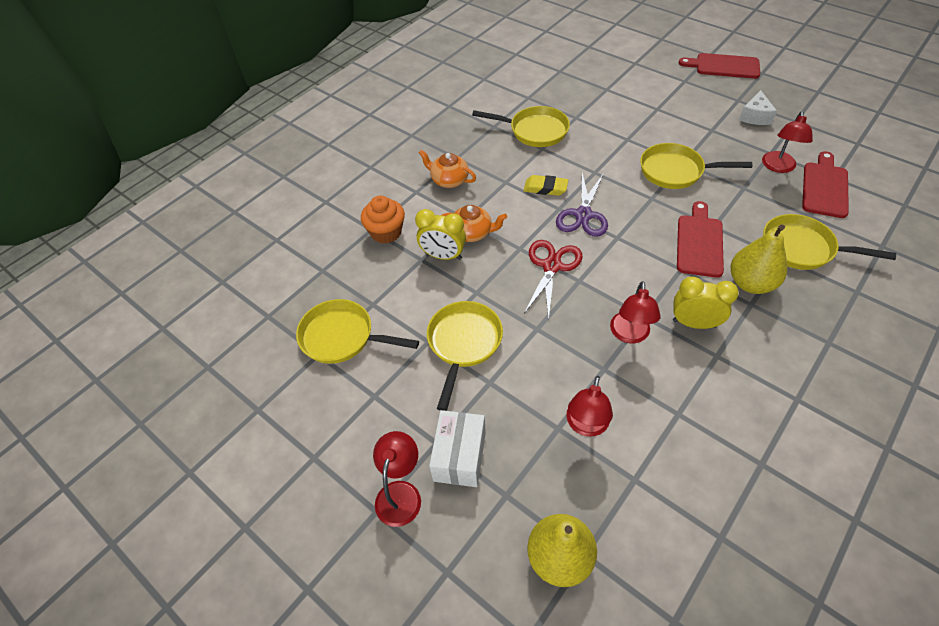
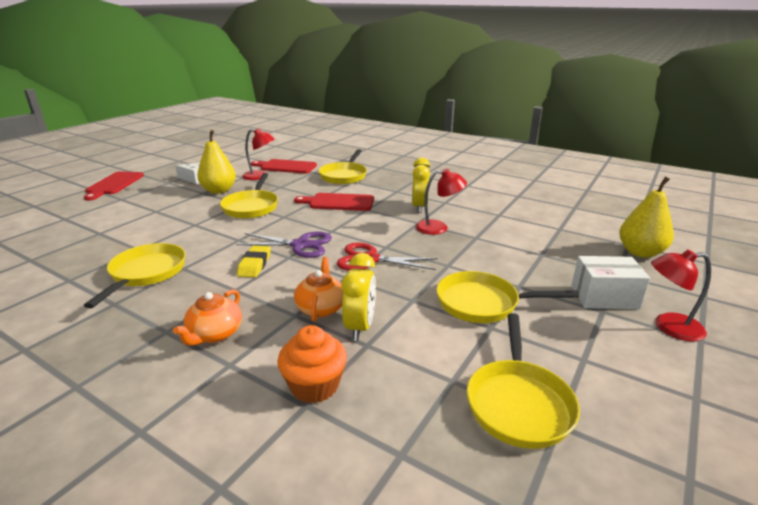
camera: 100 degrees left, 25 degrees down
(586, 426) = (531, 244): red lamp -> none
(750, 283) = (378, 190): yellow pear -> yellow pear (219, 190)

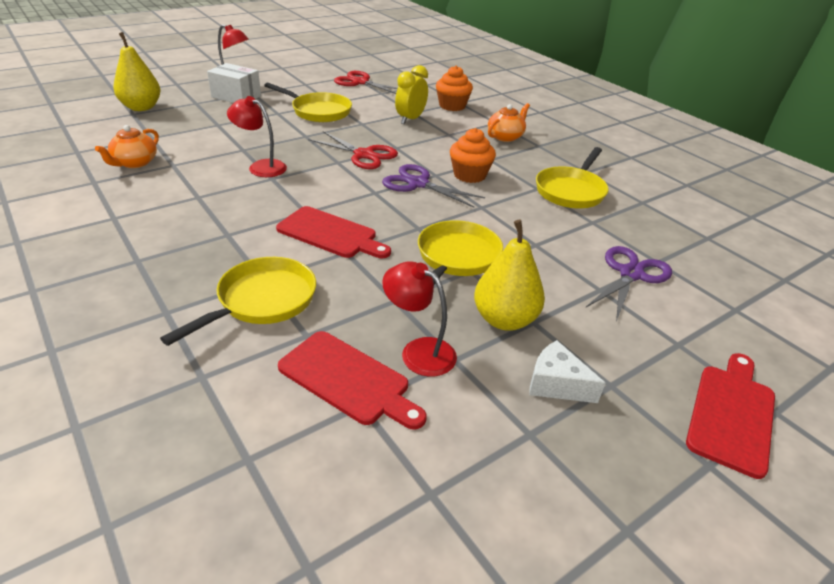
camera: 160 degrees left, 10 degrees up
(127, 222) = (631, 274): none -> purple scissors
(254, 265) = (469, 175): yellow eraser -> orange cupcake
(321, 308) = (429, 133): orange teapot -> orange teapot (134, 163)
(419, 207) = (240, 197): yellow clock -> none
(518, 403) = (360, 82): yellow pan -> red scissors

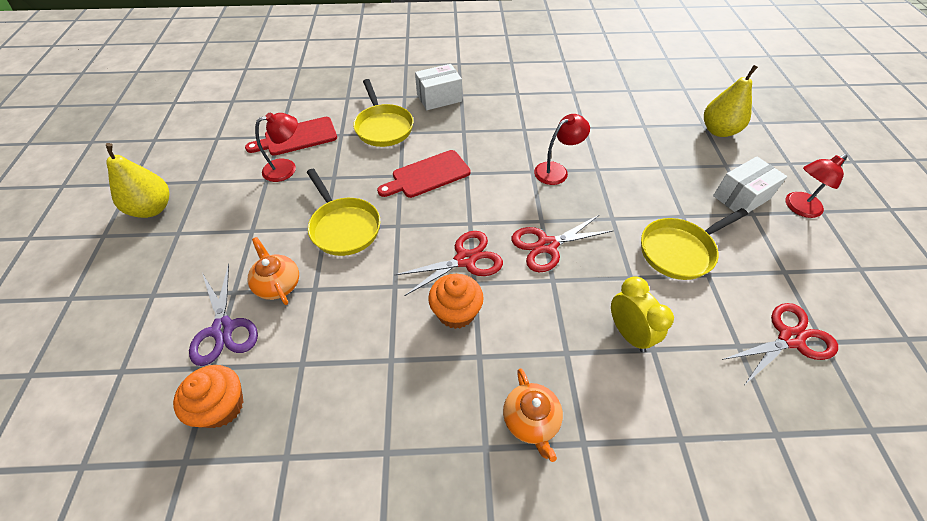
camera: 125 degrees right, 15 degrees up
(134, 163) = (596, 111): orange teapot -> orange teapot (278, 284)
(156, 276) = (439, 98): none -> white box
(418, 184) = (465, 260): purple scissors -> red scissors
(452, 106) = (666, 417): orange cupcake -> orange cupcake (221, 406)
(504, 320) = (268, 217): yellow pear -> yellow pear (152, 209)
(556, 384) = (206, 209): white cheese -> none
(571, 191) = (362, 392): yellow pan -> none
(732, 414) = (98, 273): red cutting board -> none

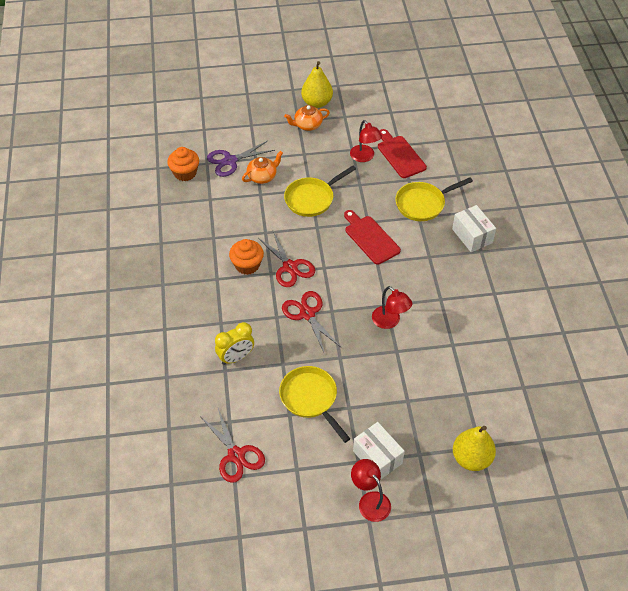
camera: 85 degrees right, 0 degrees up
(531, 420) = (177, 304): orange teapot -> orange teapot (307, 125)

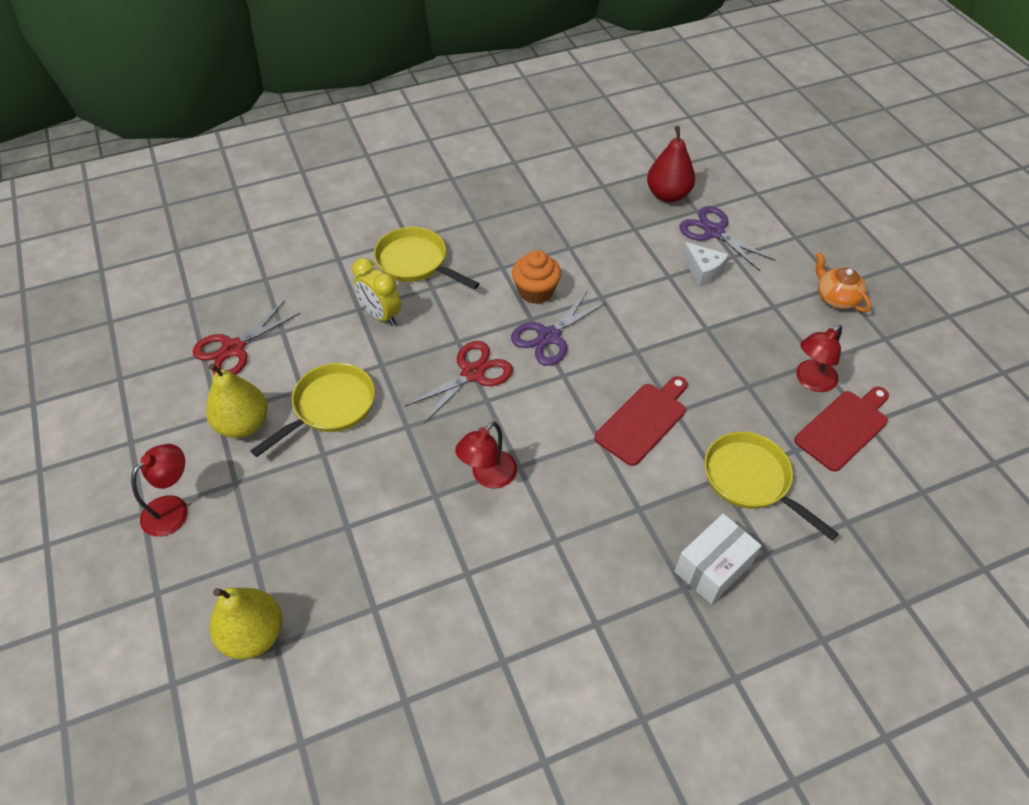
camera: 75 degrees right, 0 degrees up
(185, 173) = (668, 195): orange cupcake -> red pear
(262, 176) = (703, 271): orange teapot -> white cheese
(290, 267) = (549, 336): red scissors -> purple scissors
(312, 199) = (689, 334): yellow pan -> yellow pan (415, 262)
(317, 103) = (891, 298): yellow pear -> yellow pear (243, 424)
(377, 457) = (244, 504): white box -> none

